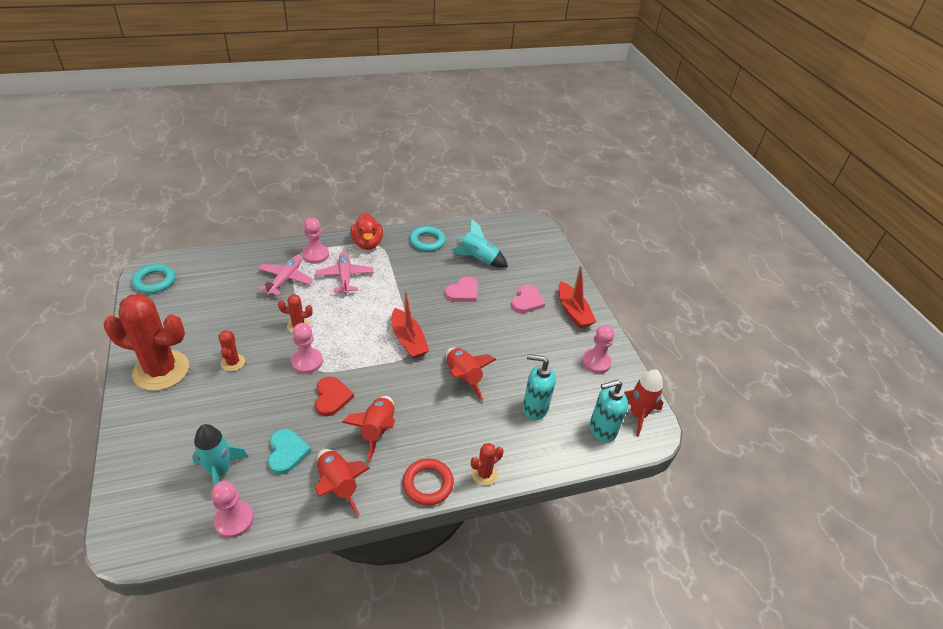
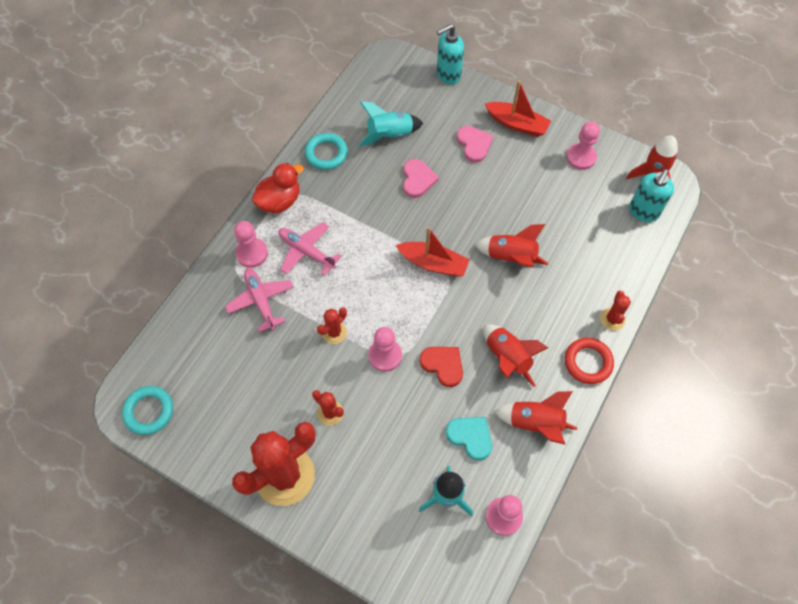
camera: 40 degrees left, 20 degrees up
(367, 243) = (279, 201): red duck -> red duck turned 75 degrees counterclockwise
(534, 408) = (585, 236): turquoise soap dispenser -> turquoise soap dispenser (448, 75)

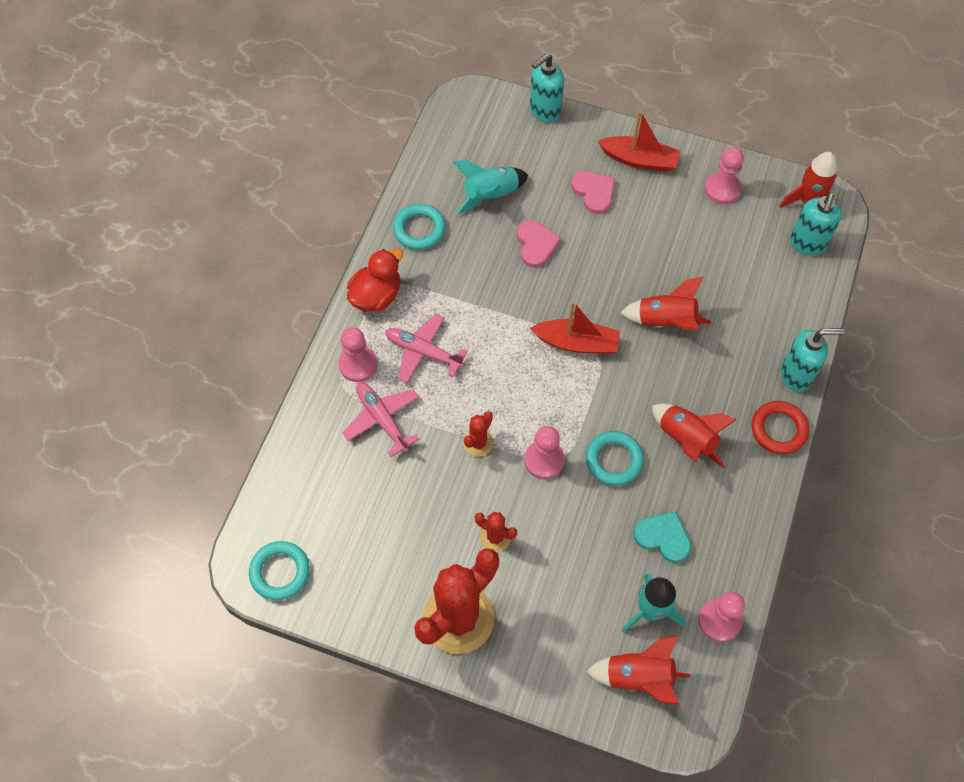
camera: 10 degrees left, 0 degrees up
(443, 365) = (614, 460): red heart -> turquoise ring
(535, 423) = (733, 509): red rocket -> red rocket (639, 677)
(612, 319) = (796, 375): red cactus -> turquoise soap dispenser

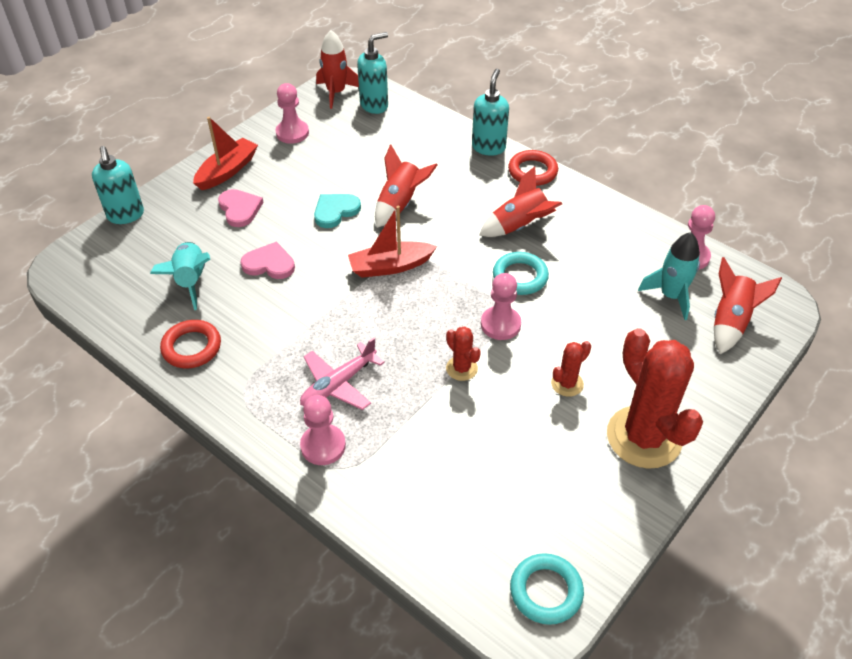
camera: 70 degrees left, 15 degrees down
(376, 296) = (249, 406): red duck -> none
(382, 419) = (399, 441): pink plane -> none
(419, 229) = (191, 347): turquoise ring -> red ring
(577, 343) = (390, 266): red boat -> red boat turned 135 degrees counterclockwise
(593, 192) = (240, 209): pink heart -> pink heart turned 75 degrees clockwise
(663, 537) = (605, 267): turquoise heart -> turquoise heart (335, 211)
(807, 244) = (374, 105): turquoise soap dispenser -> turquoise soap dispenser turned 75 degrees counterclockwise

